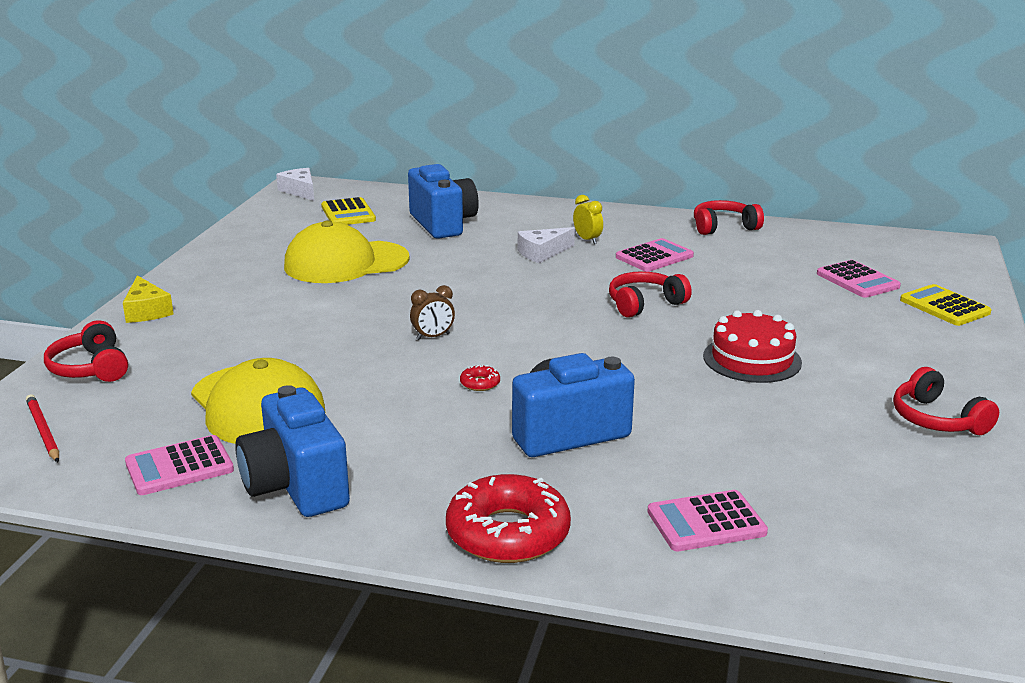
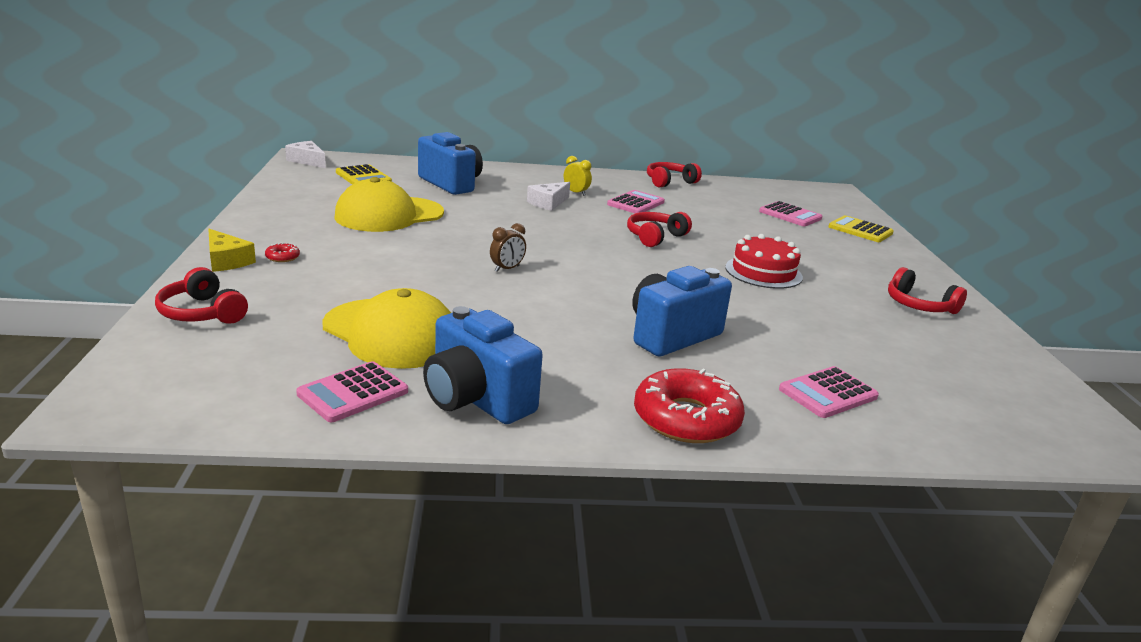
camera: 20 degrees left, 0 degrees up
(43, 431) = (188, 373): red pencil -> none
(480, 383) = (573, 302): red donut -> red donut (282, 257)

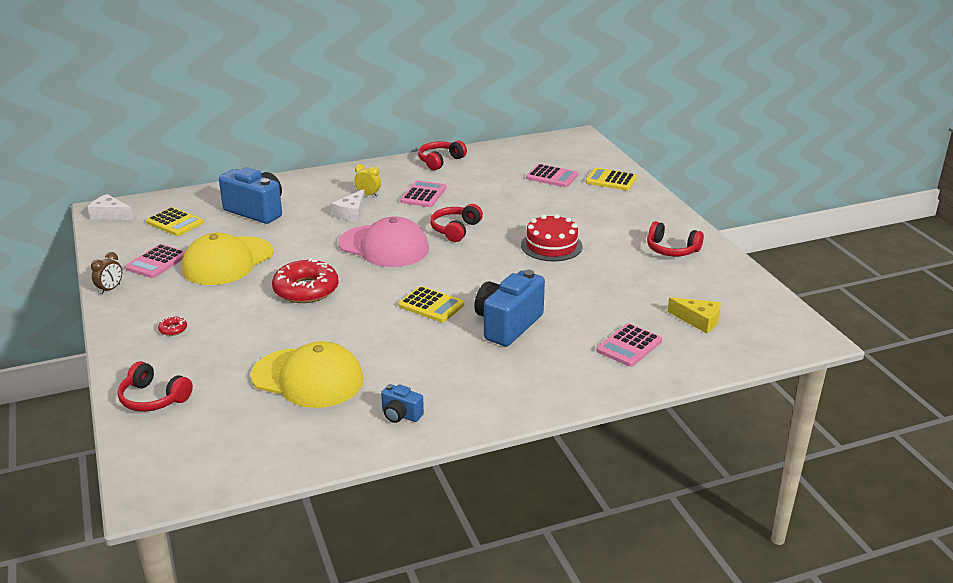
camera: 15 degrees left, 5 degrees up
(226, 261) = (130, 345): yellow cheese -> yellow cheese (698, 320)
(353, 393) = (314, 433): pink calculator -> pink calculator (157, 262)
(476, 399) = (400, 415): blue camera -> blue camera, size x0.49
(507, 269) = (357, 294): brown clock -> brown clock (110, 289)
(565, 235) = (384, 246): none -> pink cap
(586, 296) = (431, 305): none -> yellow calculator
(686, 418) = (545, 391): red donut -> red donut (306, 289)

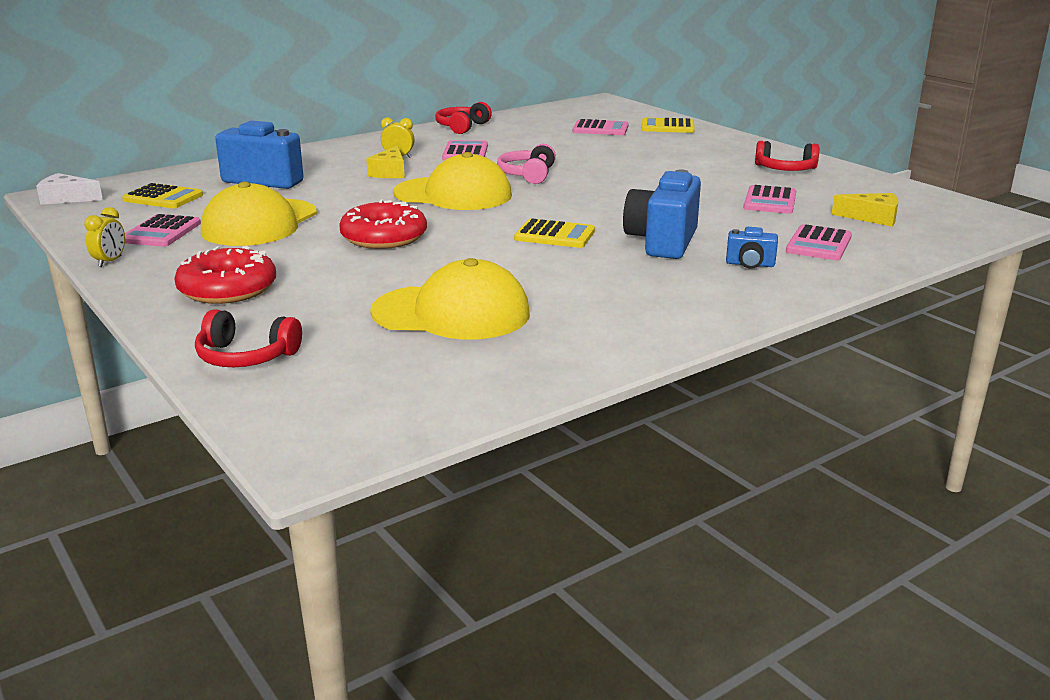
camera: 15 degrees left, 5 degrees down
(110, 289) = (110, 261): brown clock -> yellow clock
(173, 329) = (227, 289): red donut -> red donut, size x2.48
(351, 213) = (390, 172): white cheese -> yellow cheese
(384, 246) = (453, 194): pink cap -> yellow cap
(400, 415) = (604, 332): blue camera -> blue camera (750, 264)
(455, 229) = (528, 175): red headphones -> pink headphones
(551, 246) = (651, 177): red cake -> none
(628, 288) = (770, 201): none -> pink calculator

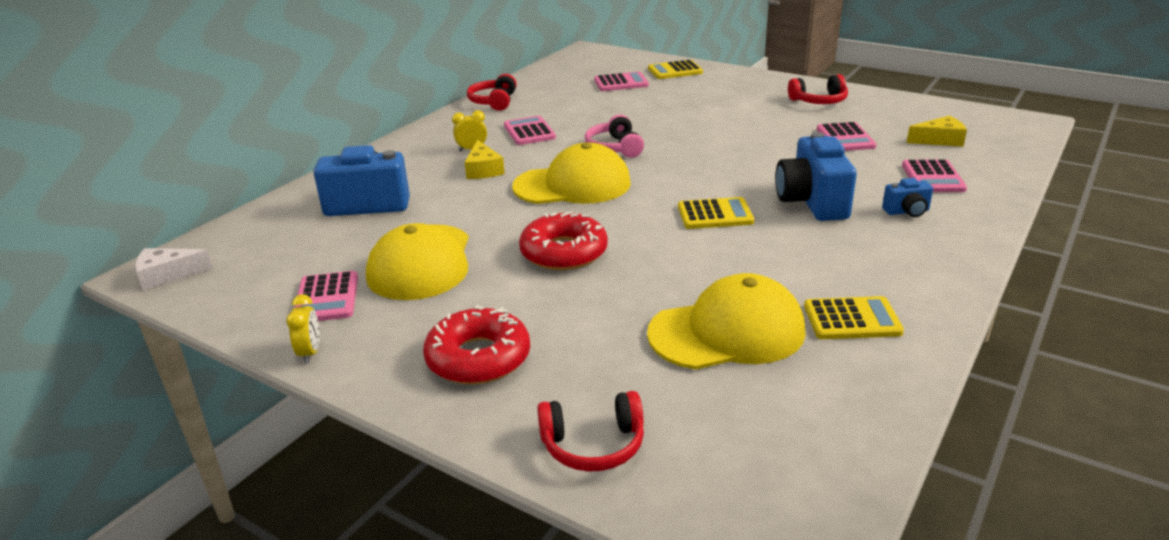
camera: 20 degrees left, 5 degrees up
(163, 198) = (279, 250): yellow calculator -> yellow calculator (852, 319)

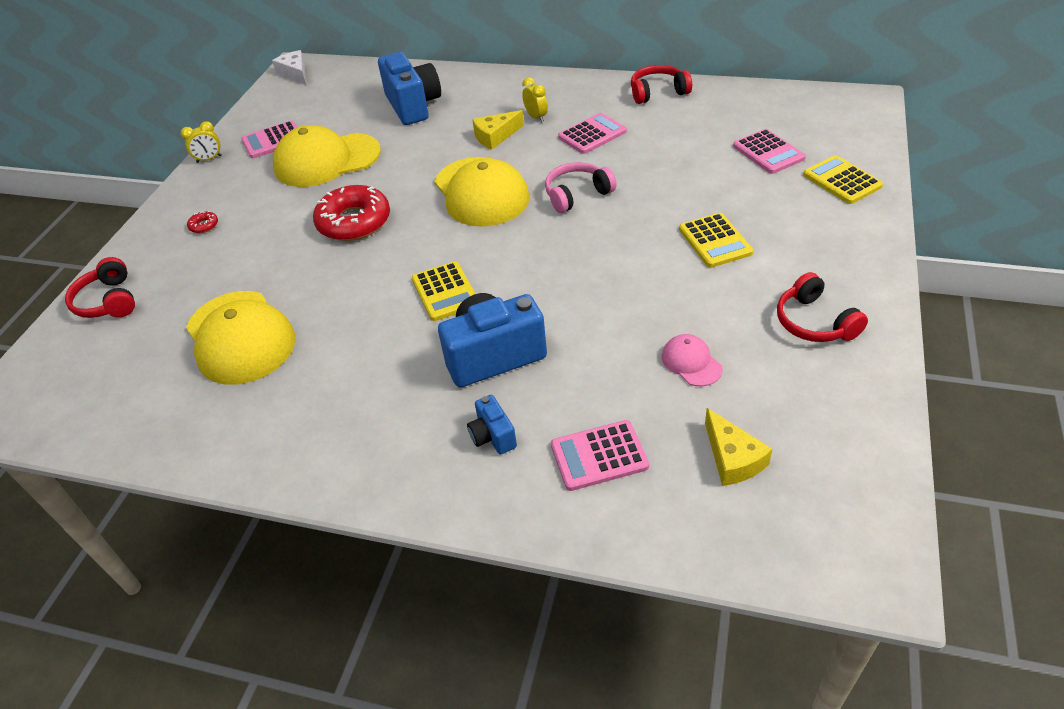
camera: 75 degrees right, 15 degrees up
(478, 358) = (204, 226): red donut -> red donut, size x0.40
(845, 138) = (691, 362): pink calculator -> pink cap
(852, 319) = (263, 411): yellow calculator -> yellow calculator (715, 241)

